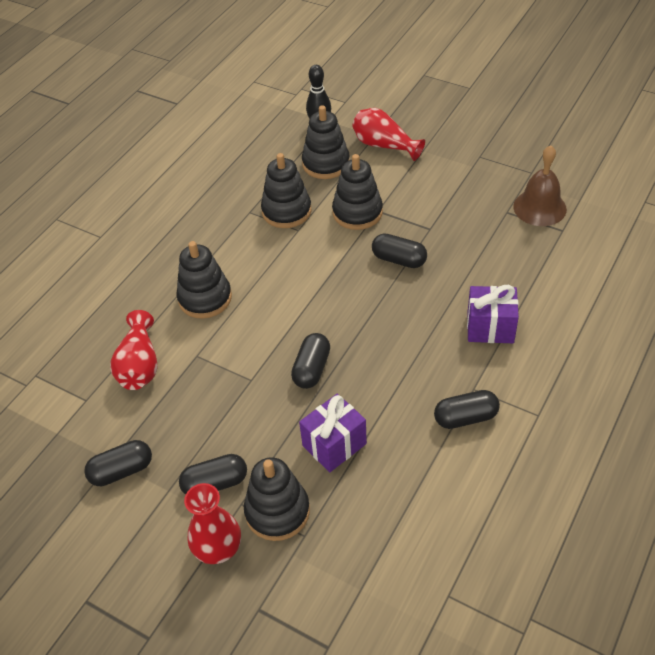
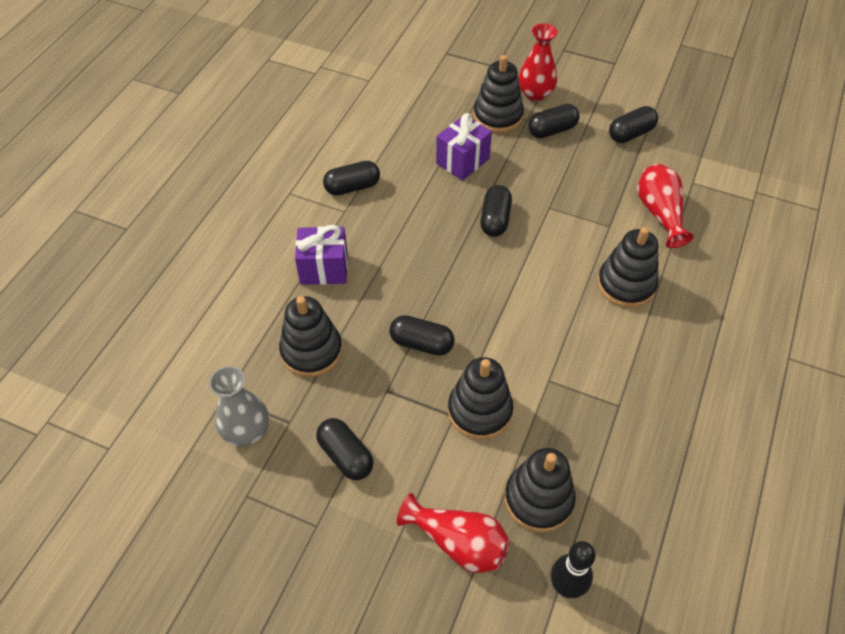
camera: 170 degrees right, 5 degrees up
(286, 211) = (571, 408): black stacking toy -> black stacking toy (311, 351)
(461, 190) = (345, 456): none -> black capsule
(539, 207) = (246, 430): brown bell -> grey vase

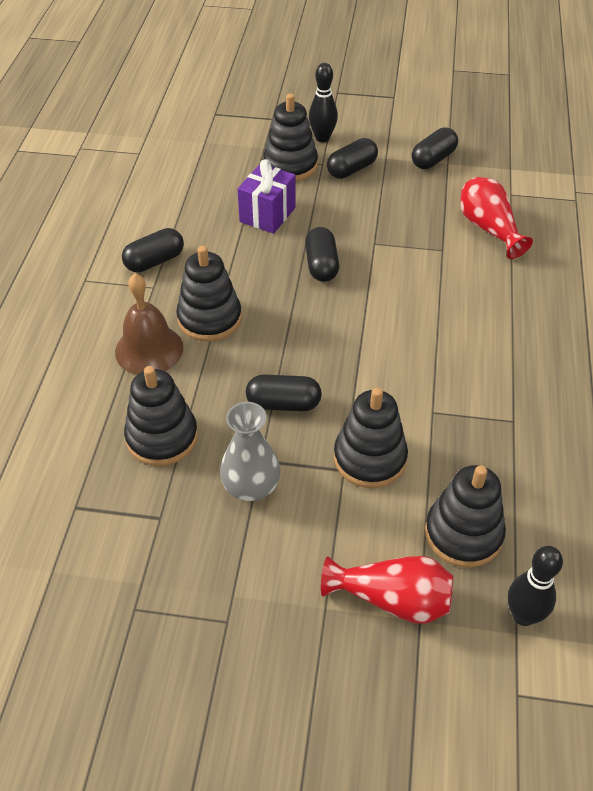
camera: 15 degrees left, 5 degrees down
(246, 430) = (112, 538): grey vase -> grey vase (251, 487)
(324, 268) = (149, 349): purple gift -> brown bell
(345, 456) = (236, 538): black capsule -> none
(535, 94) = (322, 138): red vase -> black bowling pin
(626, 284) = (479, 302): black stacking toy -> black stacking toy (209, 319)

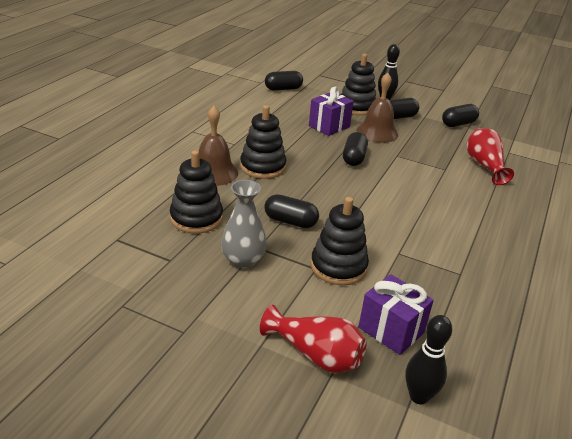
camera: 15 degrees right, 15 degrees down
(154, 261) = (242, 132): black capsule -> black capsule (283, 89)
(334, 207) = (377, 132): none -> brown bell
(463, 533) = (391, 330): black stacking toy -> purple gift

